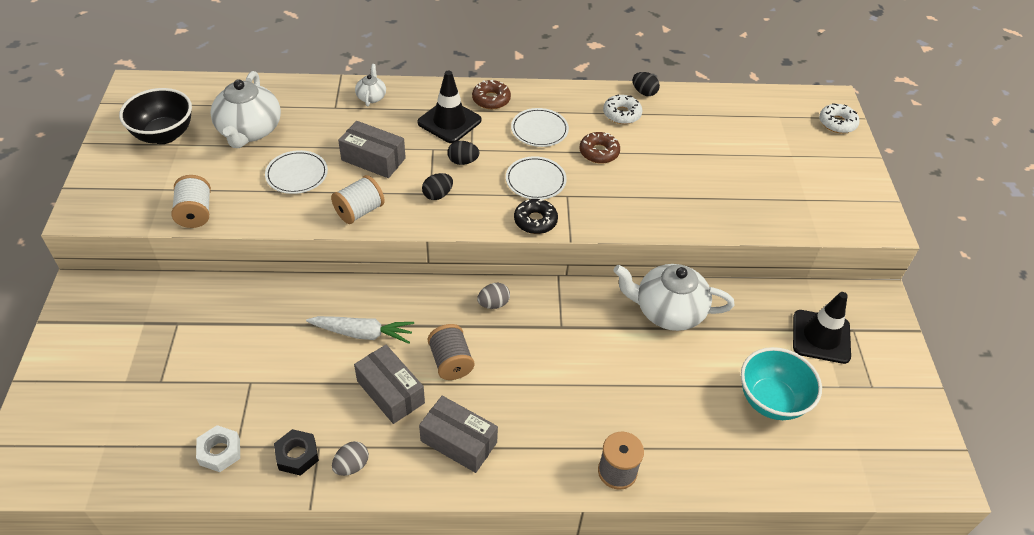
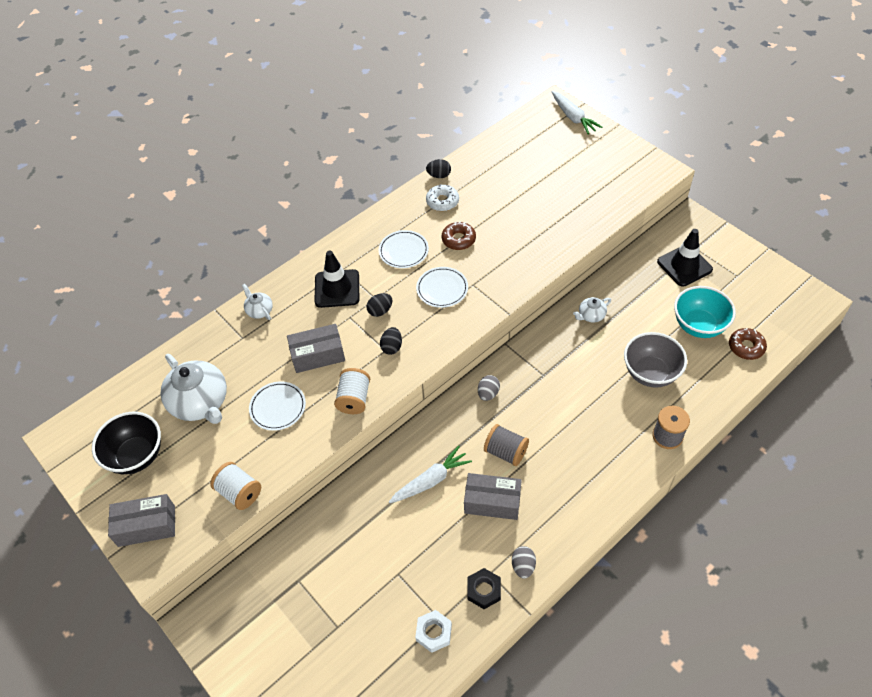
camera: 35 degrees left, 5 degrees up
(458, 442) = (566, 496): grey box -> grey box (146, 526)
(491, 99) = (346, 252): brown donut -> brown donut (746, 347)
(535, 221) = (473, 317): black donut -> none
(667, 404) = (650, 373): none -> grey bowl
(668, 311) = (591, 315): white teapot -> white teapot, size x0.48
(837, 123) = (573, 117): white donut -> white carrot

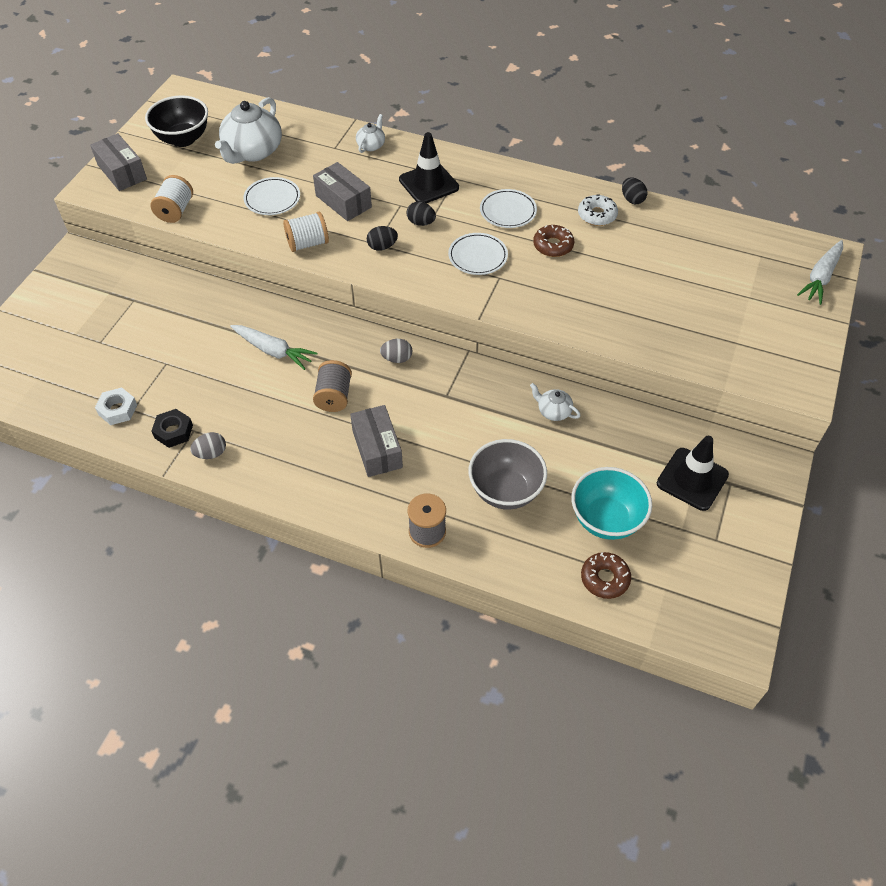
camera: 60 degrees right, 0 degrees up
(492, 502) = (271, 405): grey box -> grey box (377, 449)

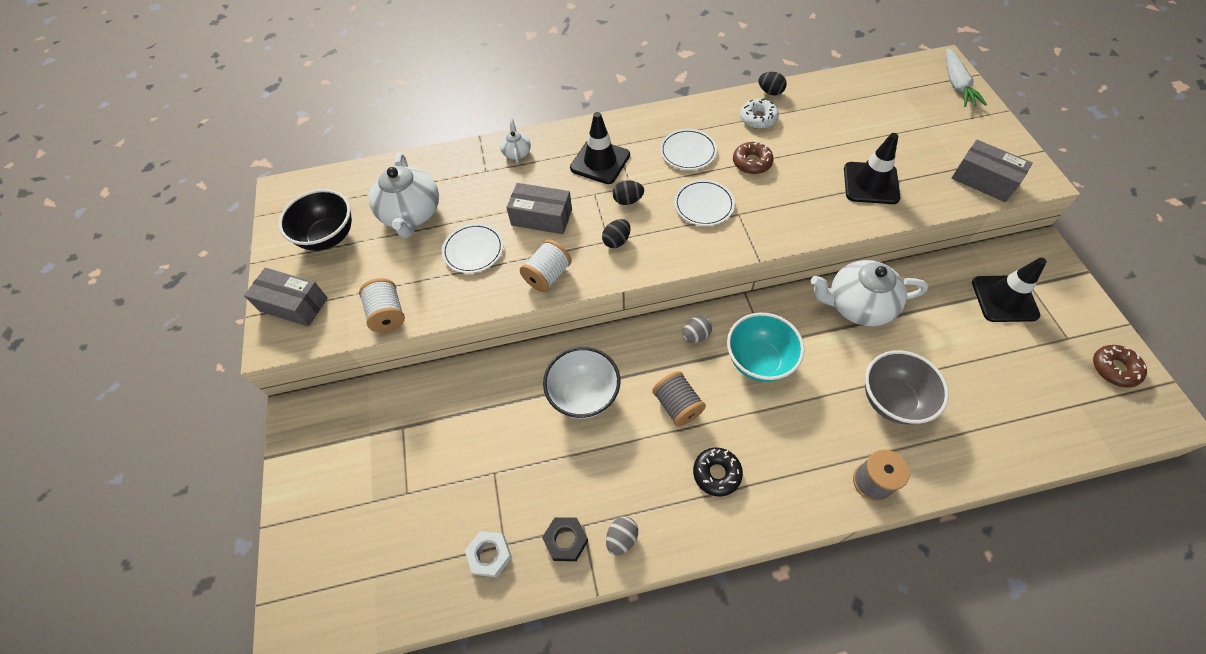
camera: 30 degrees left, 5 degrees up
(273, 351) = (584, 395): white carrot -> white bowl
(317, 455) = (716, 473): none -> black donut
(377, 449) = (759, 432): grey box -> grey box (984, 180)
(553, 411) = (858, 305): white teapot -> white teapot, size x2.08
(604, 578) = (1033, 427): brown donut -> brown donut (1114, 369)
(606, 519) = (984, 374): turquoise bowl -> turquoise bowl (758, 361)
(639, 313) = (871, 183): none -> black traffic cone

